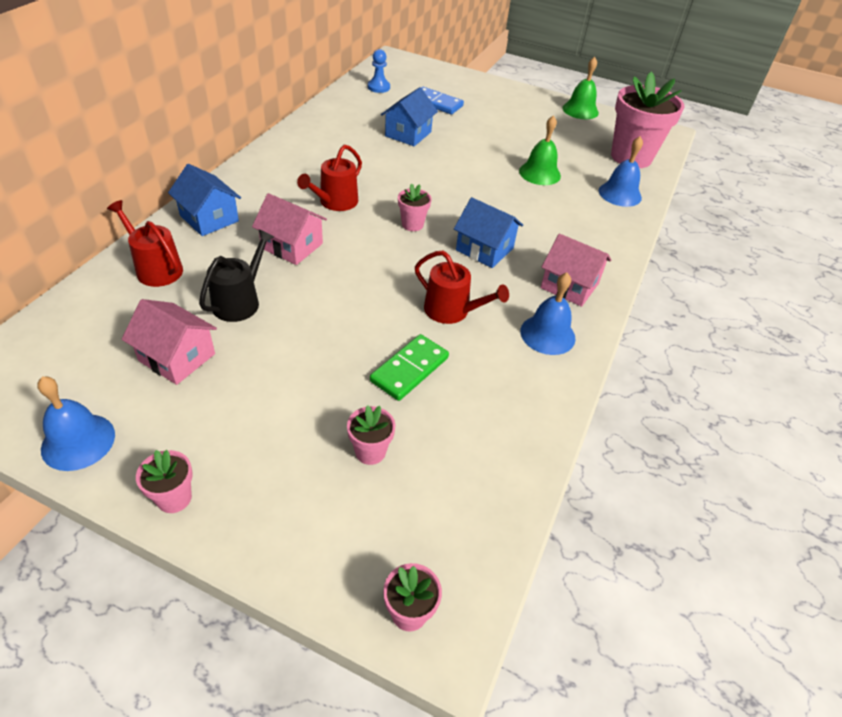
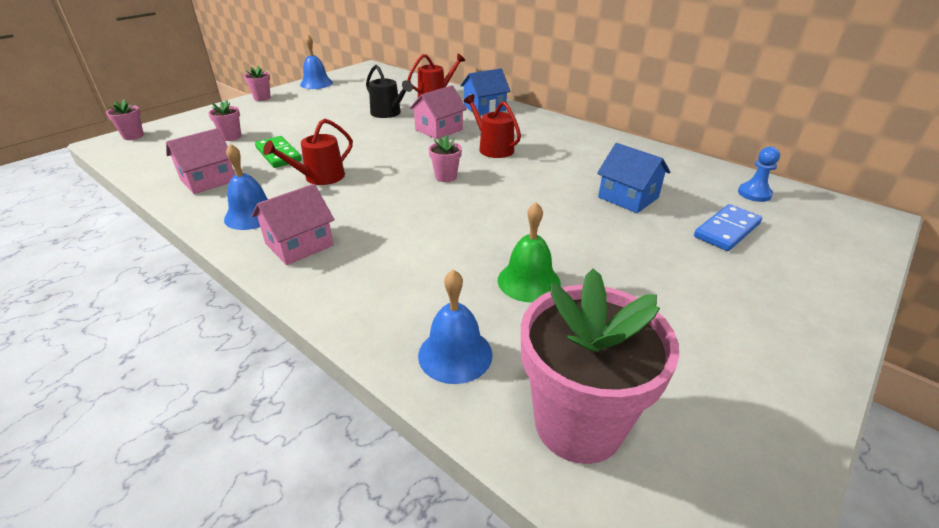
camera: 110 degrees right, 10 degrees down
(177, 357) = (353, 99): pink house -> pink house (208, 180)
(484, 249) = (388, 207): blue house -> none
(580, 110) = (781, 407): green bell -> none

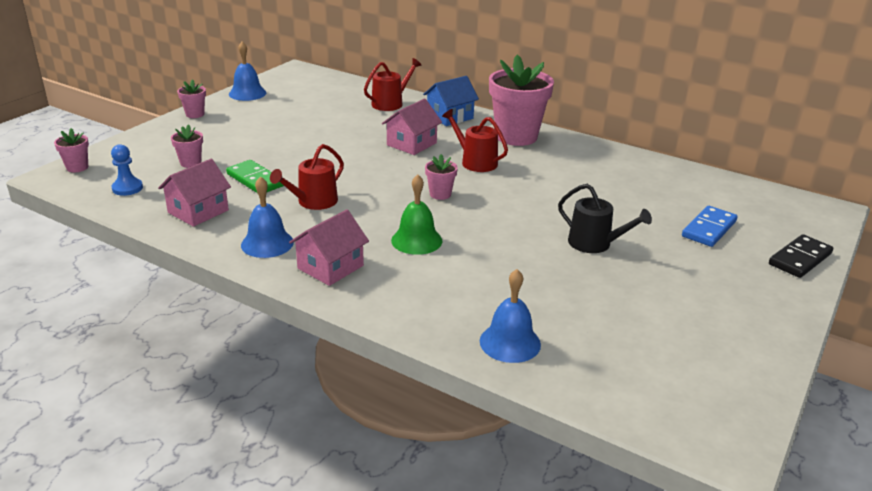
camera: 10 degrees left, 5 degrees down
(388, 113) = (349, 127): black watering can -> black watering can (594, 244)
(528, 281) = (551, 283): green bell -> green bell (416, 240)
(578, 424) = (619, 379): pink flower pot -> pink flower pot (516, 136)
(628, 197) = (618, 204): blue house -> none
(754, 194) = (729, 194): blue pawn -> blue pawn (127, 188)
(837, 274) = (800, 259): none -> black domino

